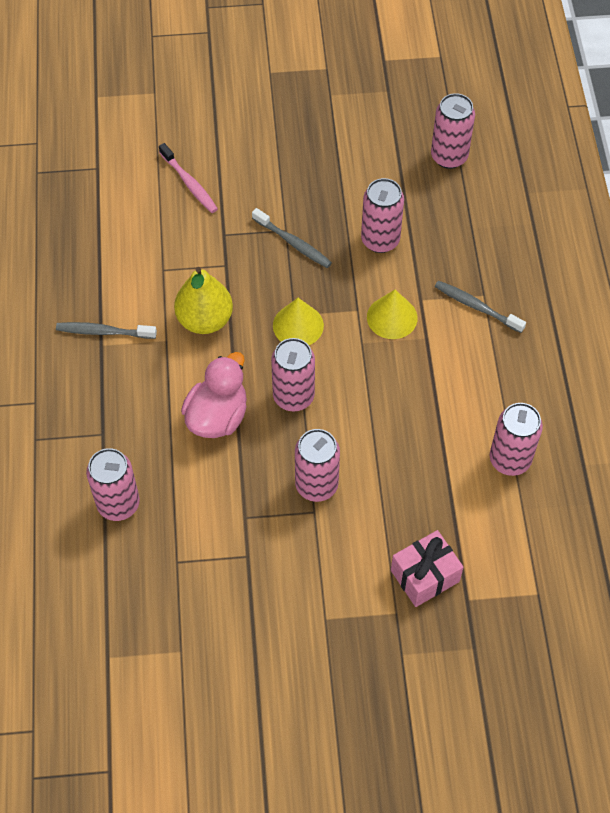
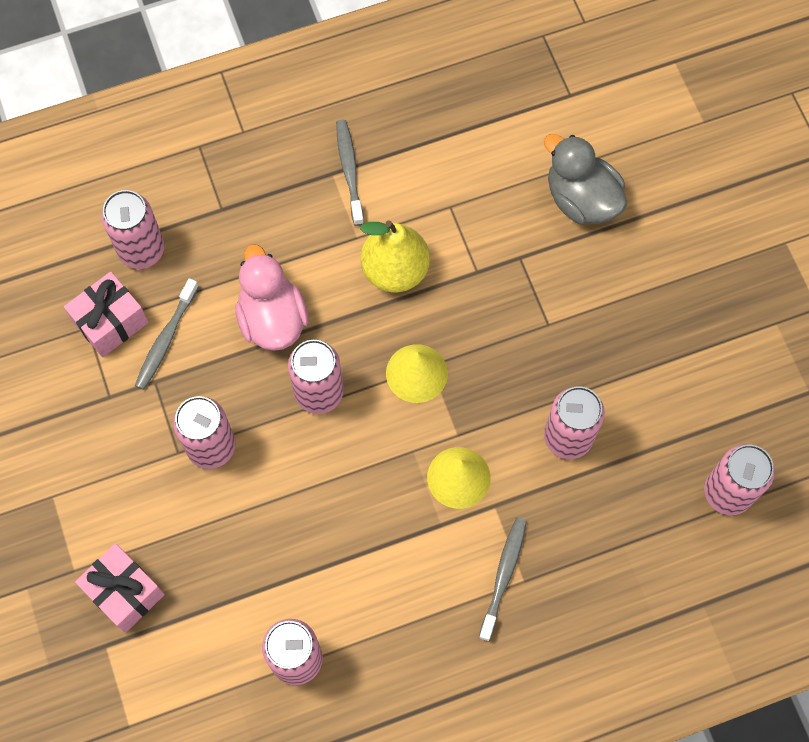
camera: 75 degrees right, 10 degrees up
(178, 542) = (110, 322): none -> pink gift
(189, 183) = (581, 199): pink toothbrush -> grey duck
(217, 416) = (272, 319): pink duck -> pink duck turned 120 degrees counterclockwise
(293, 243) = (532, 338): grey toothbrush -> grey toothbrush (166, 339)

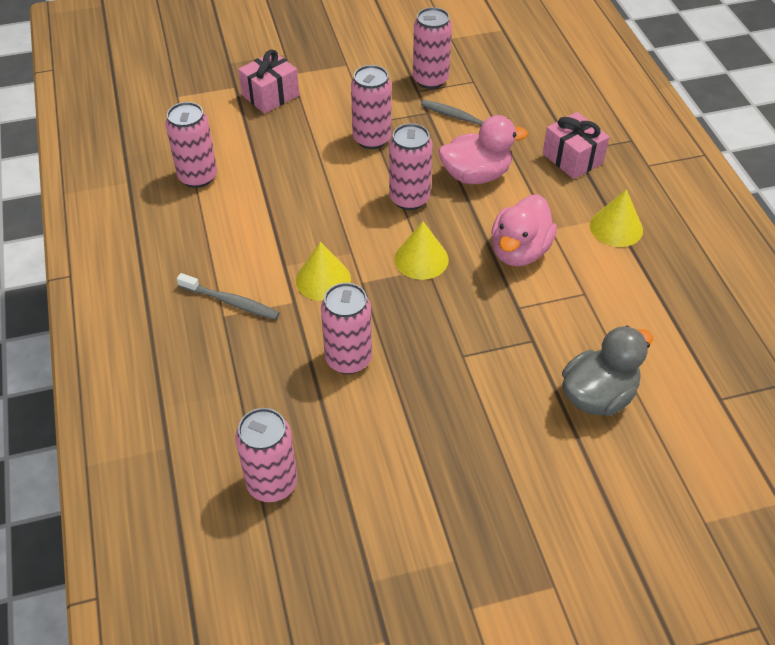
camera: 95 degrees right, 20 degrees down
(110, 322) = (477, 92): pink gift -> pink gift (572, 158)
(142, 250) = (536, 108): pink can -> pink can (430, 80)
(349, 171) = (616, 227): grey toothbrush -> yellow cone
(395, 270) = (519, 251): yellow pear -> pink duck

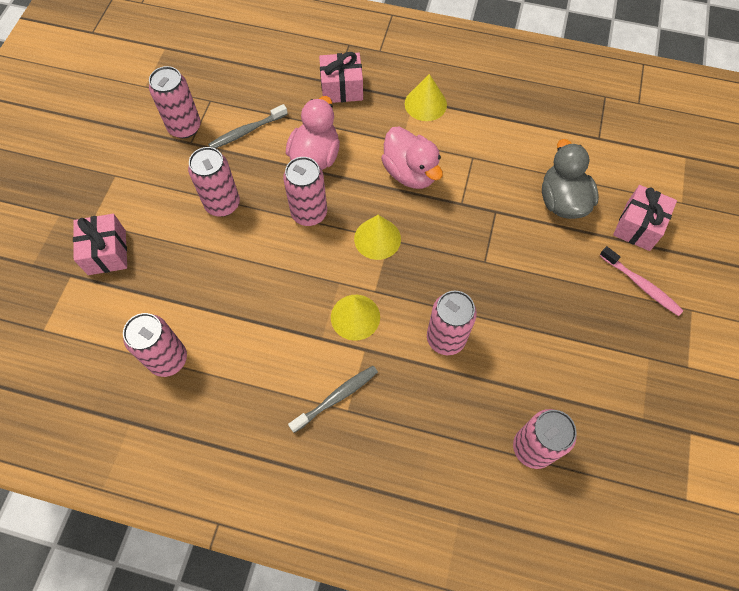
camera: 60 degrees left, 15 degrees up
(547, 517) = (641, 285): none -> pink toothbrush
(627, 485) = (638, 226): none -> pink gift

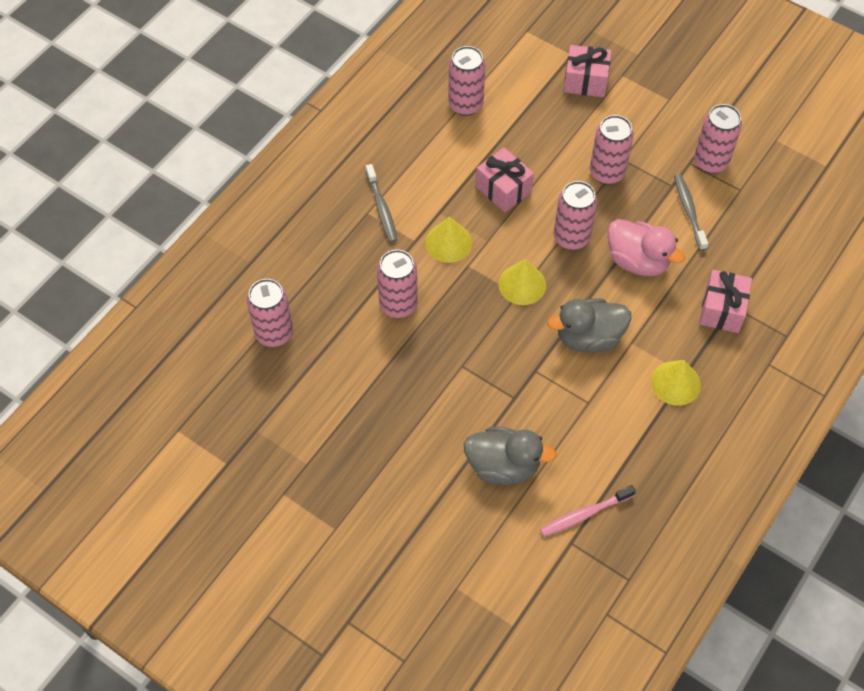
camera: 110 degrees right, 5 degrees down
(410, 173) = (588, 337): pink duck -> grey duck
(638, 226) = (445, 526): pink gift -> pink gift (503, 189)
(641, 285) = (380, 495): pink toothbrush -> pink toothbrush (584, 514)

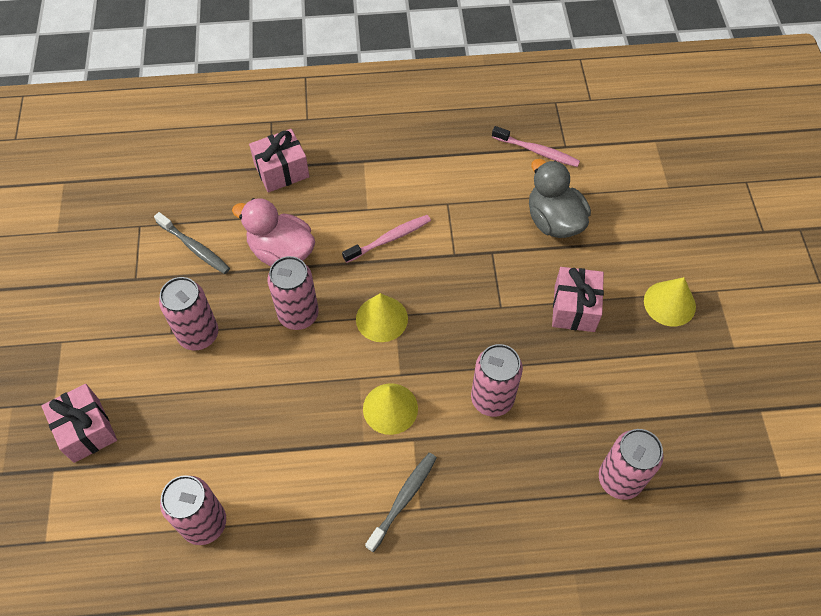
camera: 130 degrees left, 0 degrees up
(503, 189) = (288, 407): pink gift -> pink gift (574, 308)
(588, 337) = (389, 239): grey duck -> pink toothbrush
(637, 261) = (281, 252): pink duck -> pink duck turned 60 degrees counterclockwise
(675, 383) = (377, 162): yellow cone -> yellow cone (669, 303)
(689, 211) = (194, 247): grey toothbrush -> grey toothbrush turned 90 degrees counterclockwise
(710, 162) = (122, 264): pink can -> none

